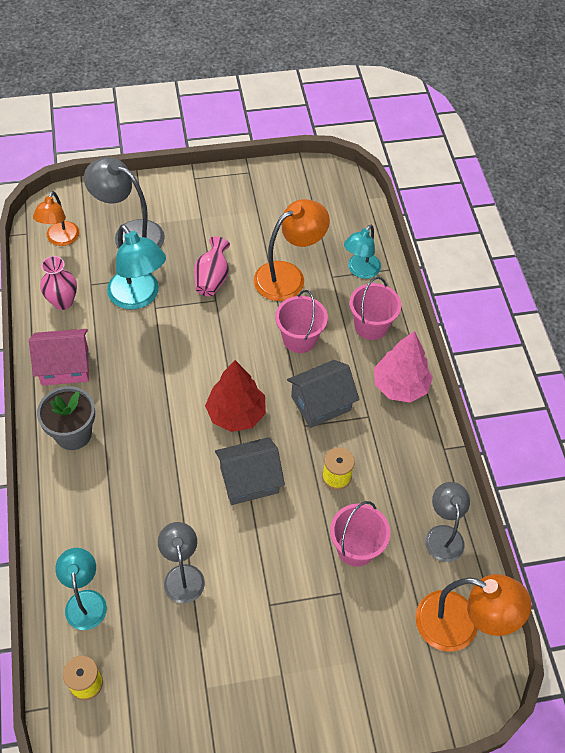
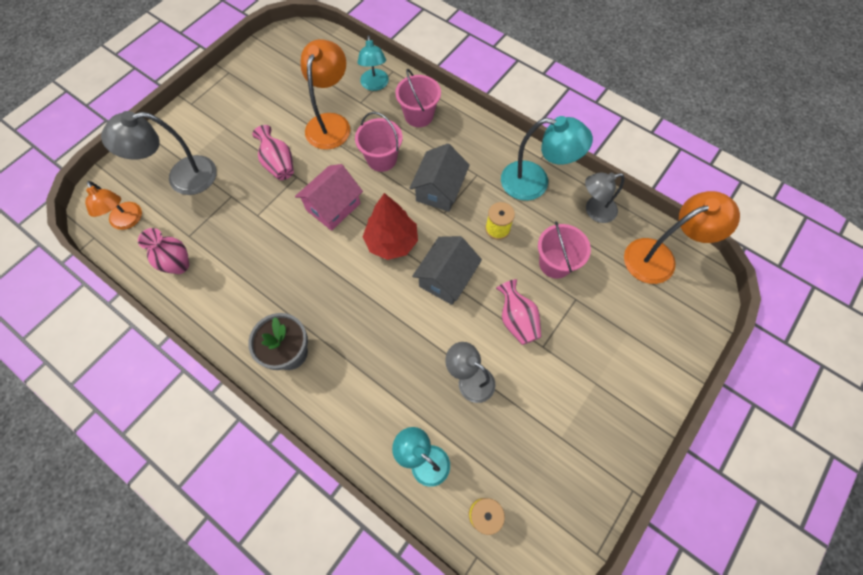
camera: 40 degrees left, 10 degrees up
(65, 366) = (232, 310): pink house -> pink house (333, 207)
(139, 297) = (237, 217): turquoise lamp -> turquoise lamp (535, 182)
(271, 564) = (516, 320): none -> pink vase
(400, 386) = (476, 140): pink tree -> none
(443, 535) = (594, 211): grey lamp -> grey lamp turned 60 degrees counterclockwise

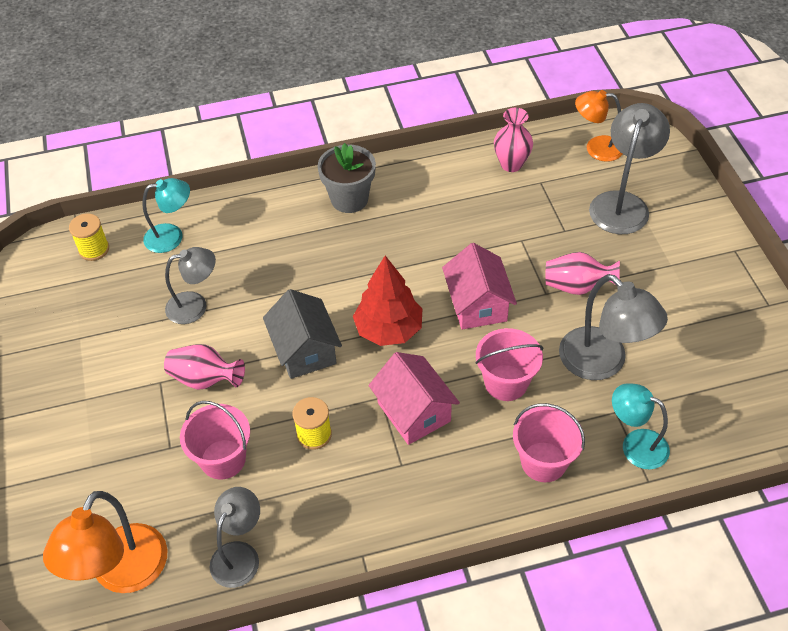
camera: 130 degrees right, 15 degrees down
(331, 123) = (602, 363): orange lamp -> grey lamp
(439, 190) = (414, 412): grey house -> pink house
(535, 182) = (335, 519): turquoise lamp -> none

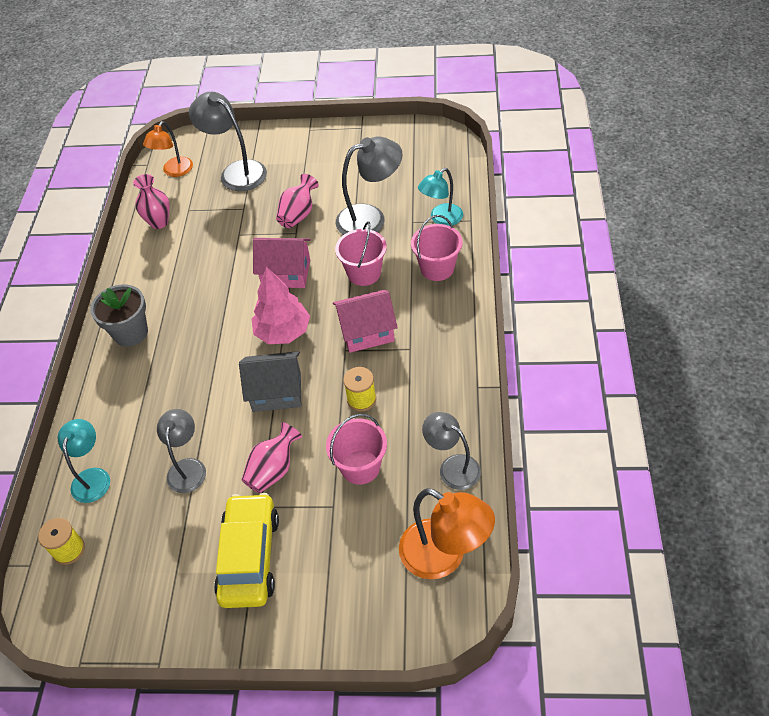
camera: 70 degrees left, 0 degrees up
(102, 391) = (249, 557): none -> yellow car
(389, 330) = (283, 332): red tree -> pink tree

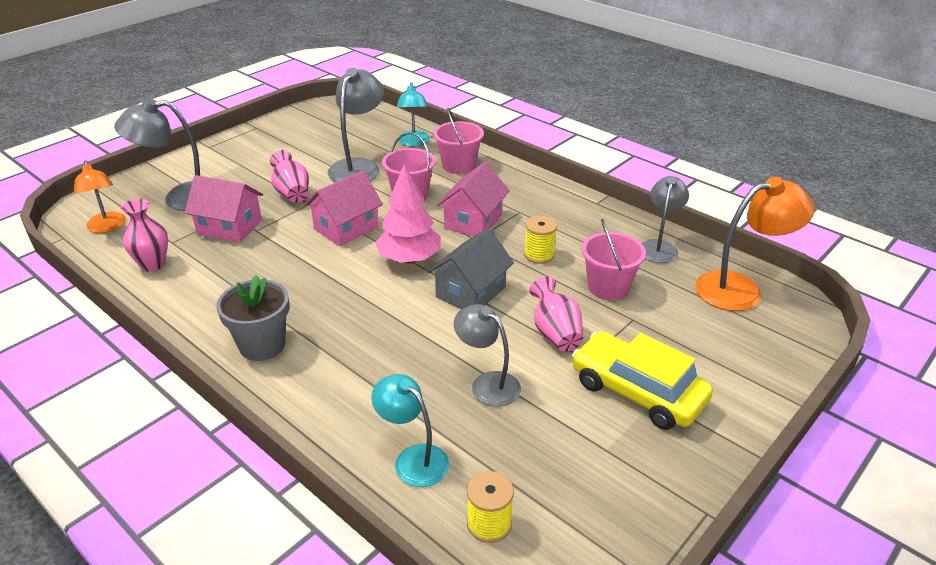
camera: 55 degrees left, 15 degrees down
(229, 220) = (230, 227): none -> pink house
(452, 467) = (659, 246): grey lamp -> grey lamp turned 120 degrees clockwise

